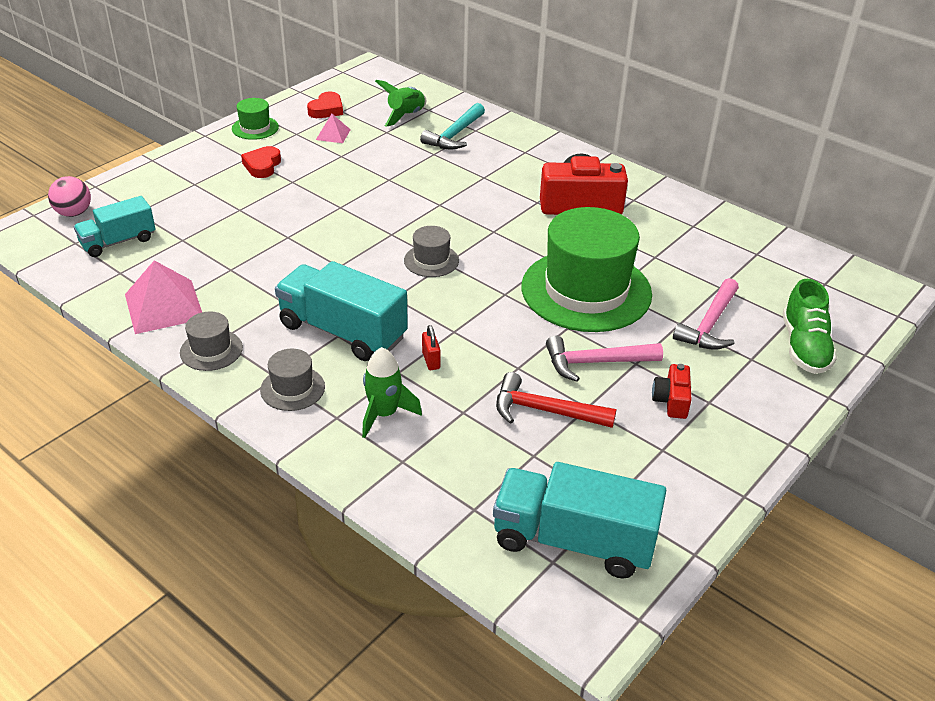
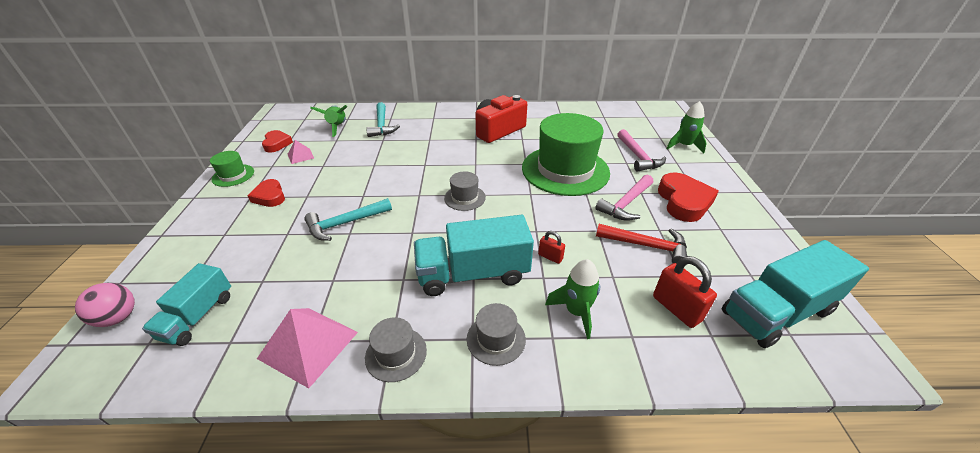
camera: 40 degrees left, 0 degrees up
(294, 226) = (345, 223): none -> turquoise hammer
(478, 472) = (676, 308): none -> red padlock
(544, 411) = (646, 246): red hammer -> red hammer turned 135 degrees counterclockwise
(671, 400) = (683, 201): red camera -> red heart
(804, 347) = (684, 146): green shoe -> green rocket

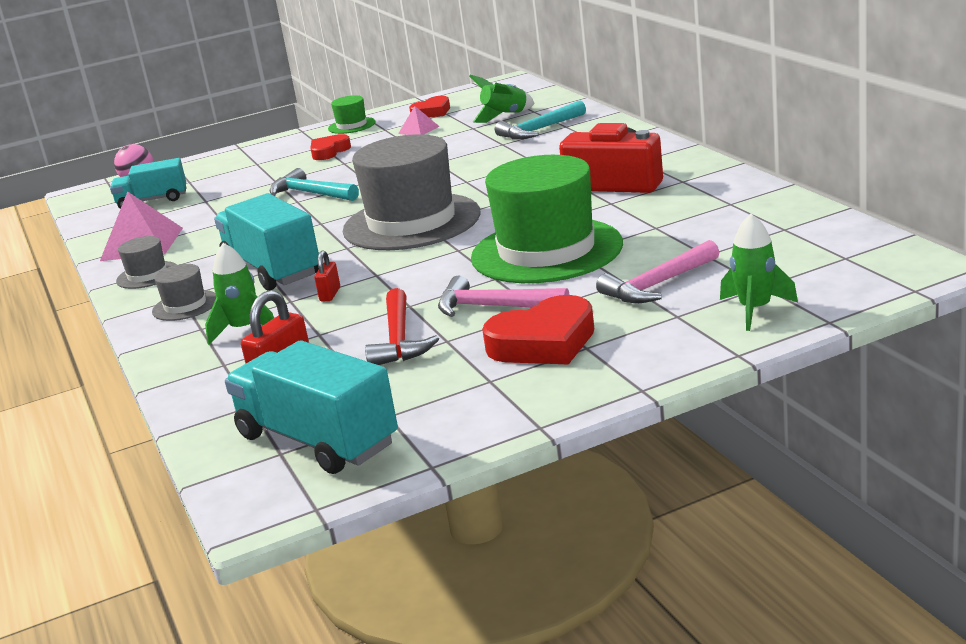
camera: 70 degrees right, 15 degrees down
(465, 198) = (411, 222): grey hat -> grey hat, size x2.30

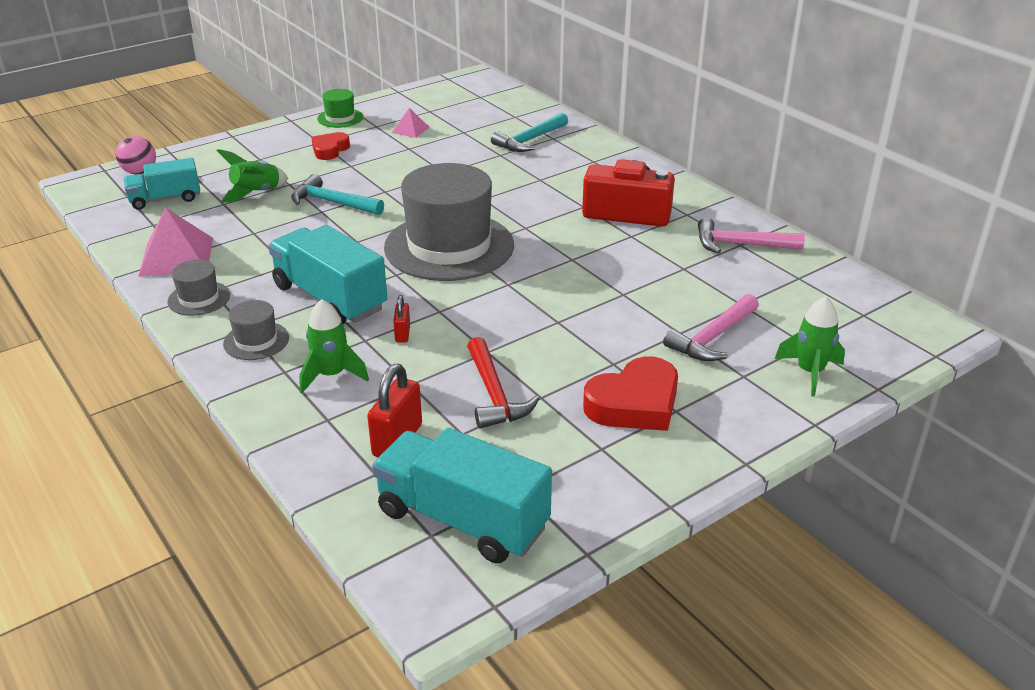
camera: 15 degrees left, 10 degrees up
(432, 112) = (415, 108): red heart -> none
(493, 307) = (570, 357): pink hammer -> pink hammer (740, 245)
(505, 116) = (489, 120): green rocket -> green rocket (256, 193)
(546, 251) = (594, 291): green hat -> none

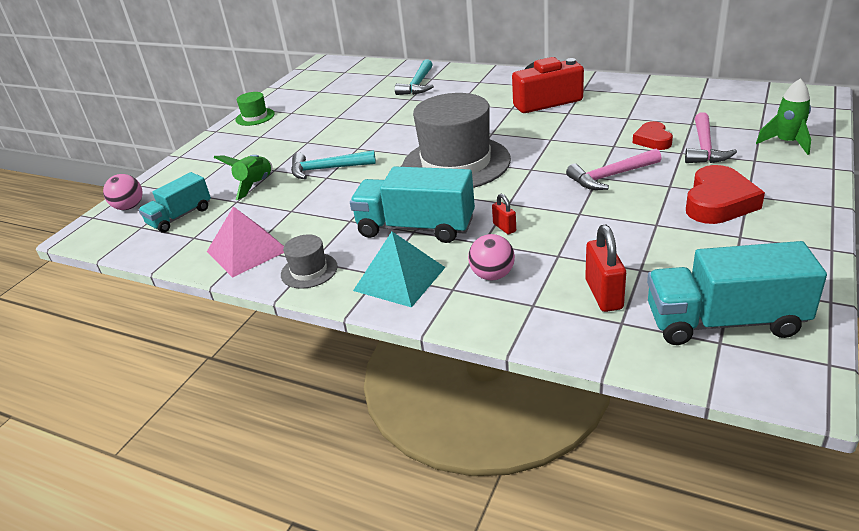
camera: 25 degrees left, 0 degrees up
(256, 341) = (399, 279): grey hat -> turquoise pyramid
(330, 150) = (276, 138): red heart -> red heart (653, 140)
(331, 375) = (492, 275): green rocket -> pink ball
(410, 130) = (321, 106): pink pyramid -> none
(494, 394) = (624, 236): red hammer -> none
(740, 245) = (641, 93): pink hammer -> pink hammer (610, 176)

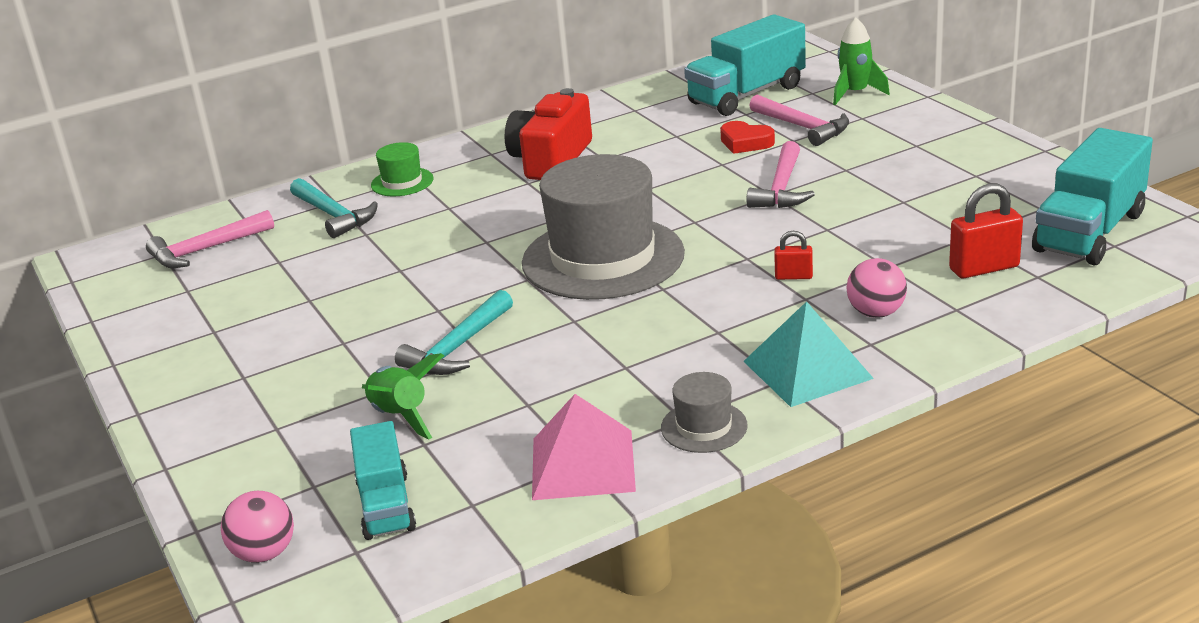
camera: 55 degrees left, 5 degrees down
(255, 117) = (162, 365): green hat -> green hat (402, 182)
(356, 77) = (206, 250): none -> pink hammer
(416, 228) = (712, 328): turquoise truck -> turquoise truck (746, 95)
(603, 294) = (984, 268): red padlock -> red padlock turned 45 degrees counterclockwise
(718, 202) = (908, 161): red heart -> none

